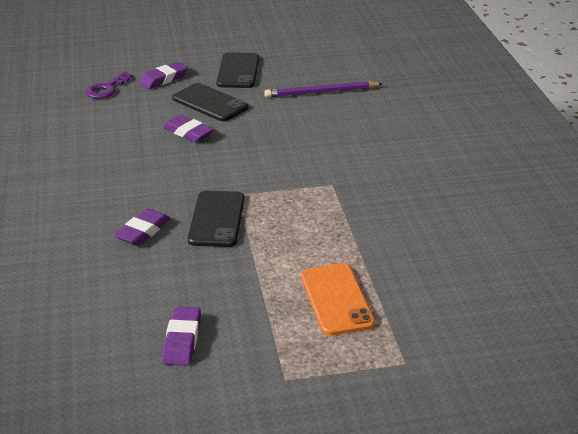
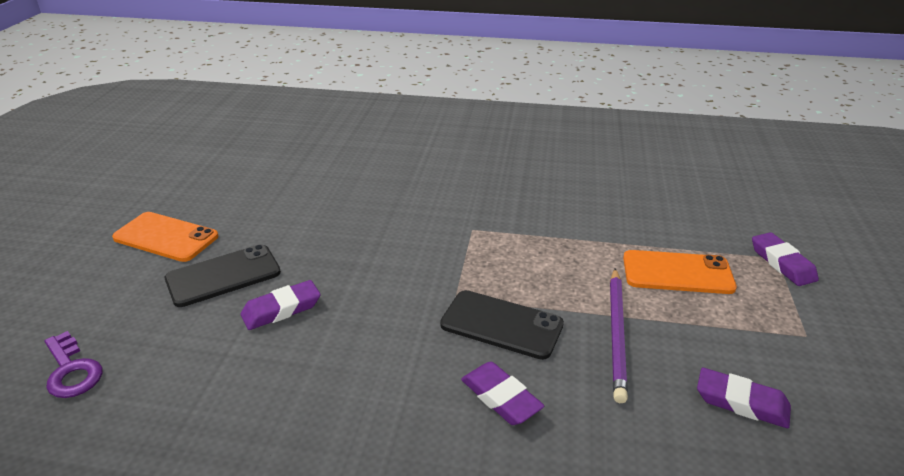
camera: 70 degrees left, 0 degrees up
(164, 79) = (112, 304): purple eraser -> purple eraser (782, 263)
(238, 71) = (166, 237): black phone -> orange phone
(321, 92) = (280, 193): purple pencil -> purple pencil (617, 334)

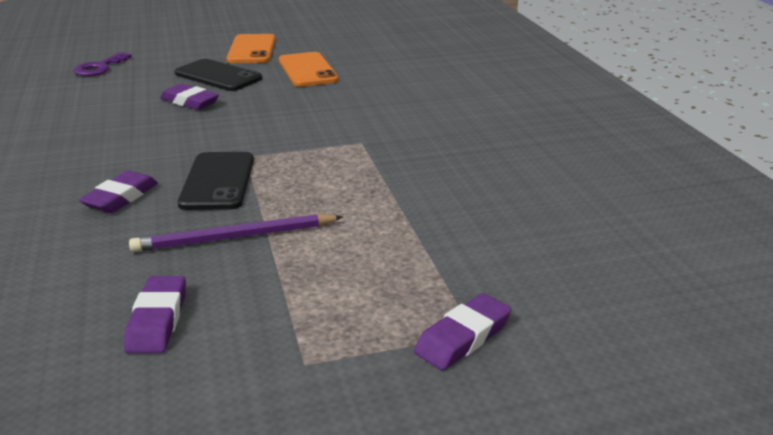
camera: 65 degrees right, 5 degrees down
(677, 273) = (373, 260): orange phone -> orange phone (307, 70)

